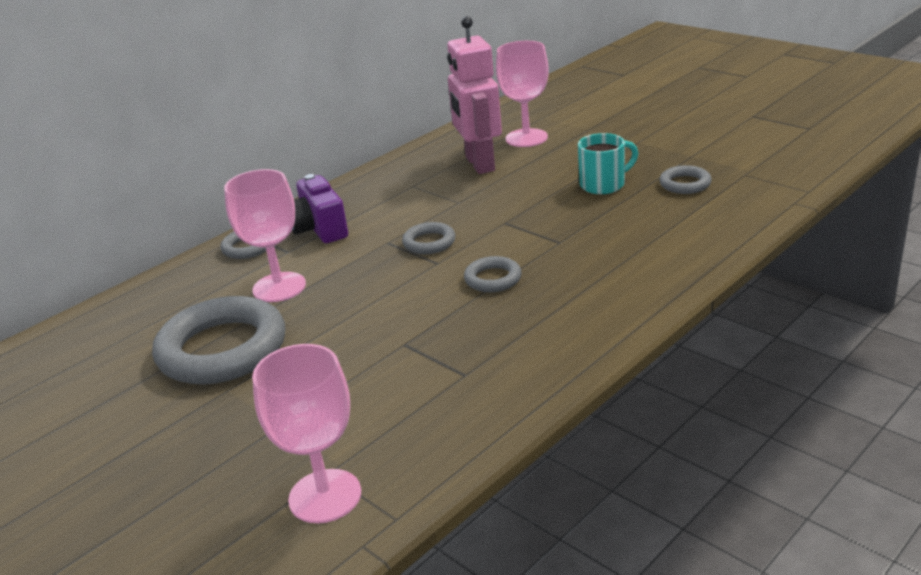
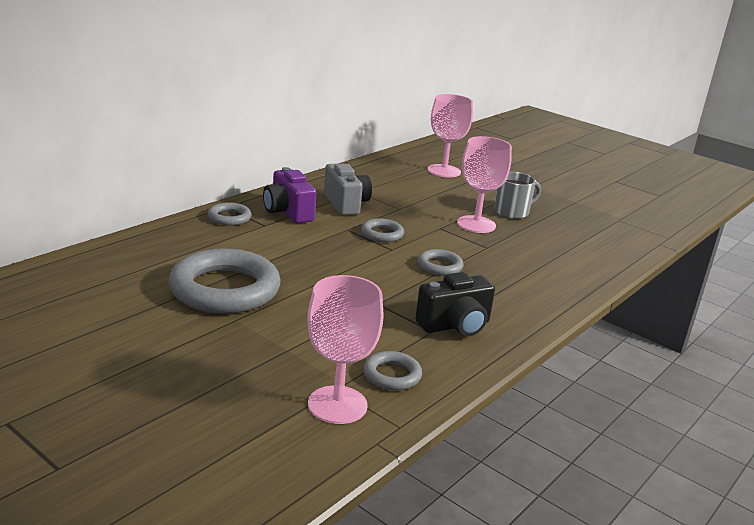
camera: 10 degrees left, 5 degrees down
(279, 287) = (263, 250): pink goblet -> pink goblet (476, 224)
(393, 206) = (346, 204): none -> grey camera
(479, 164) = (410, 184): pink robot -> none
(495, 363) = (455, 325): none -> black camera
(604, 184) = (512, 212): turquoise mug -> grey mug
(685, 184) = (575, 220): grey ring -> grey ring (392, 375)

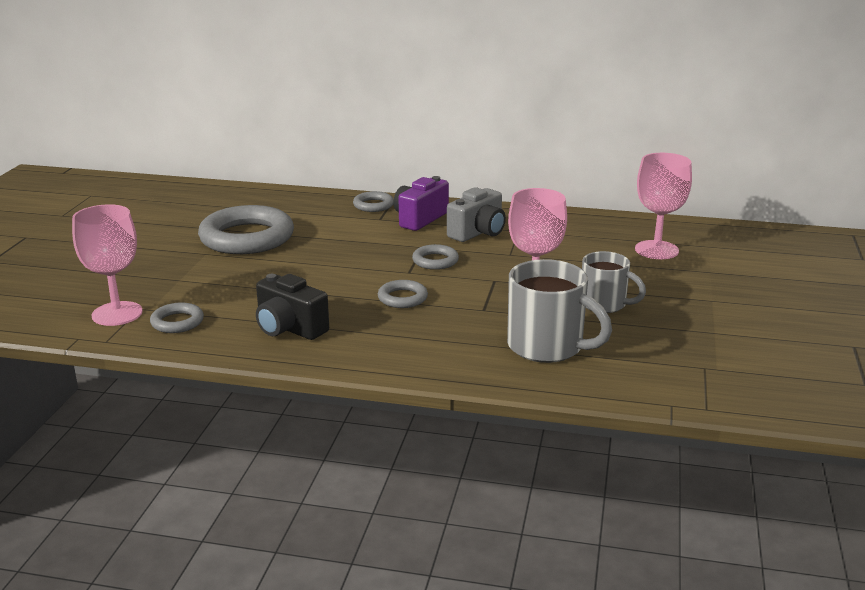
camera: 65 degrees right, 0 degrees up
(562, 248) = (547, 347): none -> grey mug

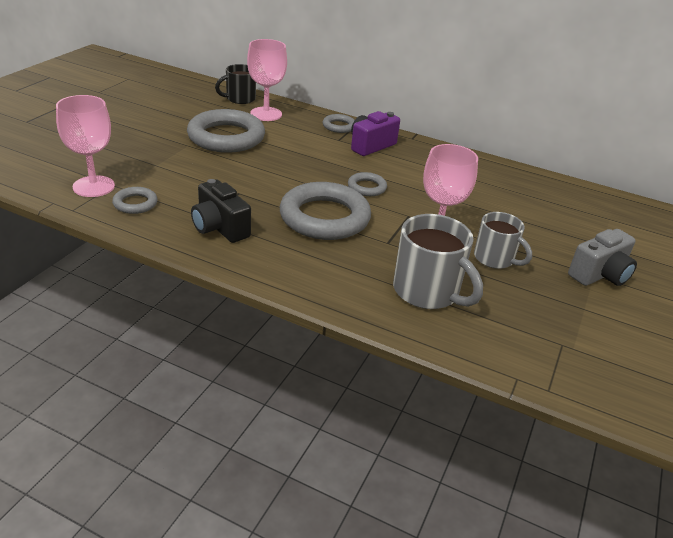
camera: 10 degrees right, 10 degrees up
(241, 195) = (239, 99): none -> black mug
(402, 298) = (324, 217): grey ring -> grey ring, size x2.13
(478, 233) = (413, 167): grey camera -> grey camera (600, 275)
(656, 250) = (561, 213): pink goblet -> pink goblet (266, 114)

